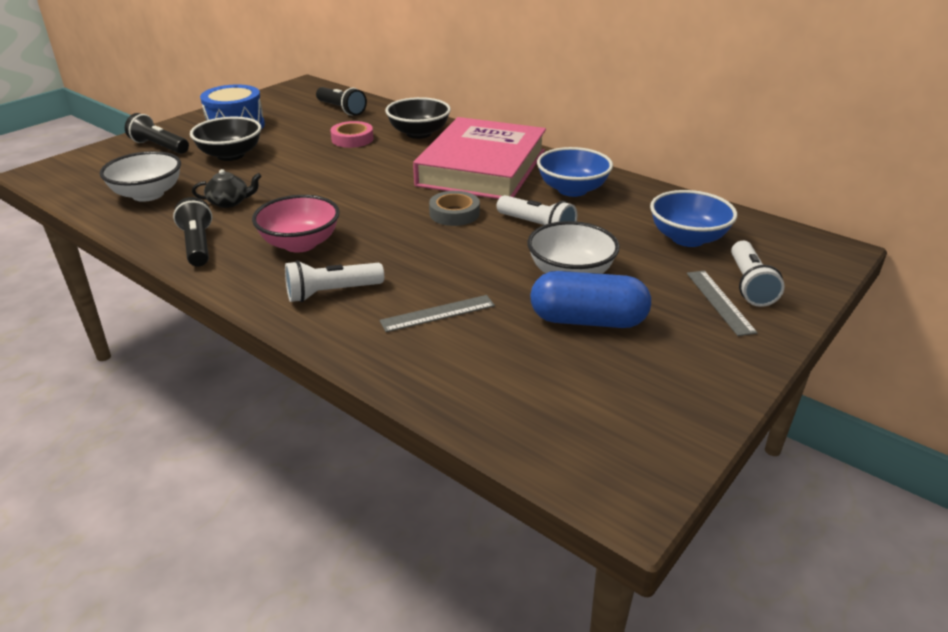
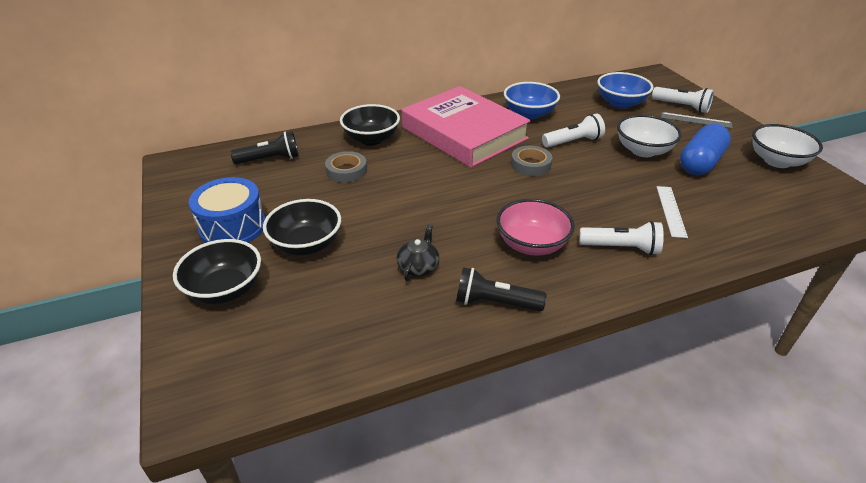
camera: 60 degrees left, 5 degrees up
(148, 194) = (351, 318): white bowl -> white bowl (777, 161)
(159, 147) = (225, 290): black flashlight -> black bowl
(331, 293) = (621, 248): white flashlight -> white flashlight turned 90 degrees counterclockwise
(352, 139) = (346, 171): pink tape -> grey tape
(437, 313) = (671, 211): grey ruler -> white ruler

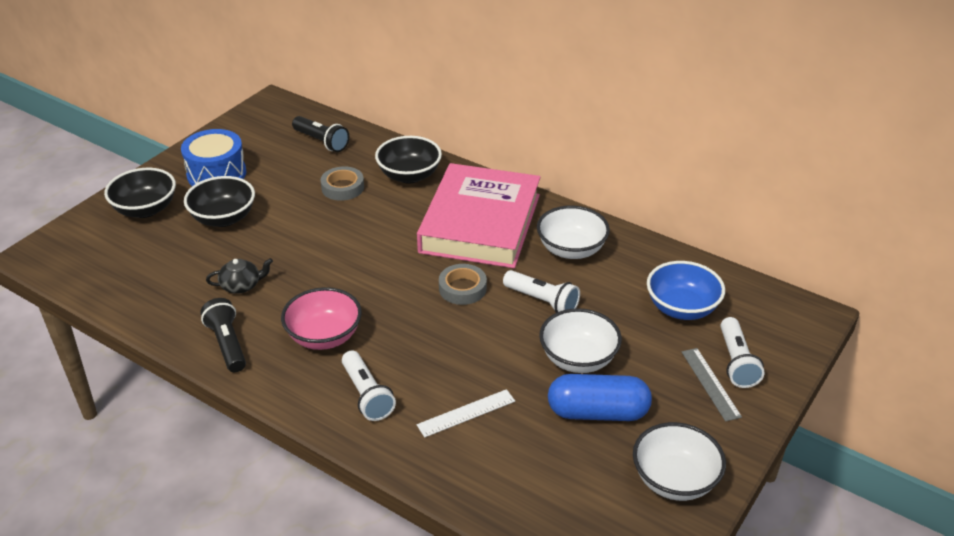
camera: 55 degrees right, 0 degrees up
(529, 114) = (571, 249): blue bowl -> white bowl

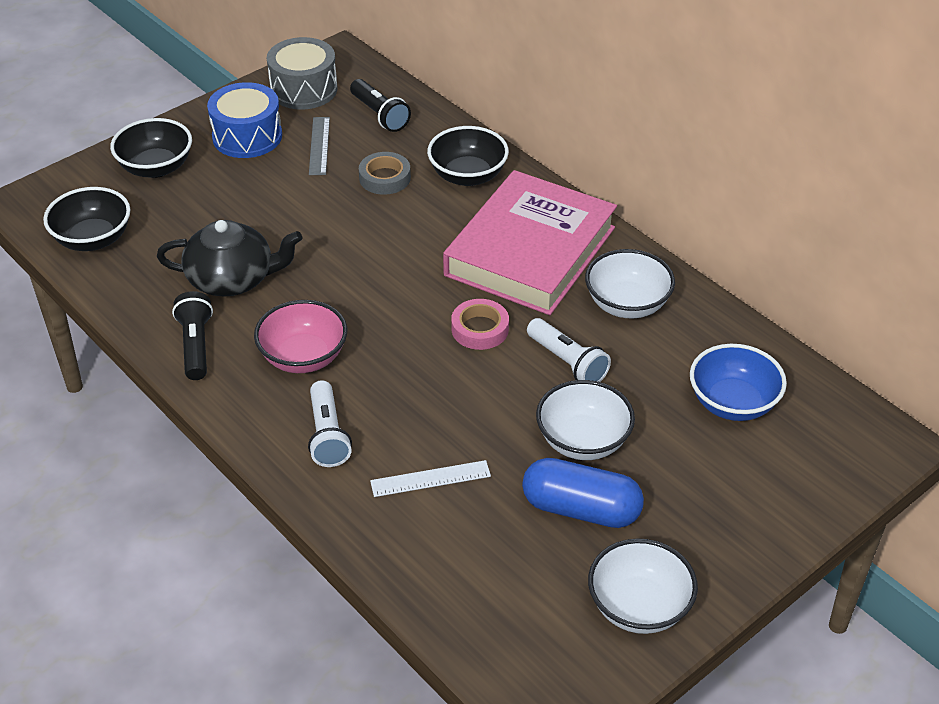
camera: 15 degrees right, 5 degrees up
(223, 218) = (238, 193): black bowl -> black bowl (93, 239)
(241, 285) = (232, 279): black teapot -> black teapot, size x1.87
(252, 132) = (304, 89): none -> grey drum
(462, 288) = (480, 329): grey tape -> pink tape
(710, 383) = (729, 502): grey ruler -> grey ruler (319, 146)
(736, 362) = (772, 483): white flashlight -> none

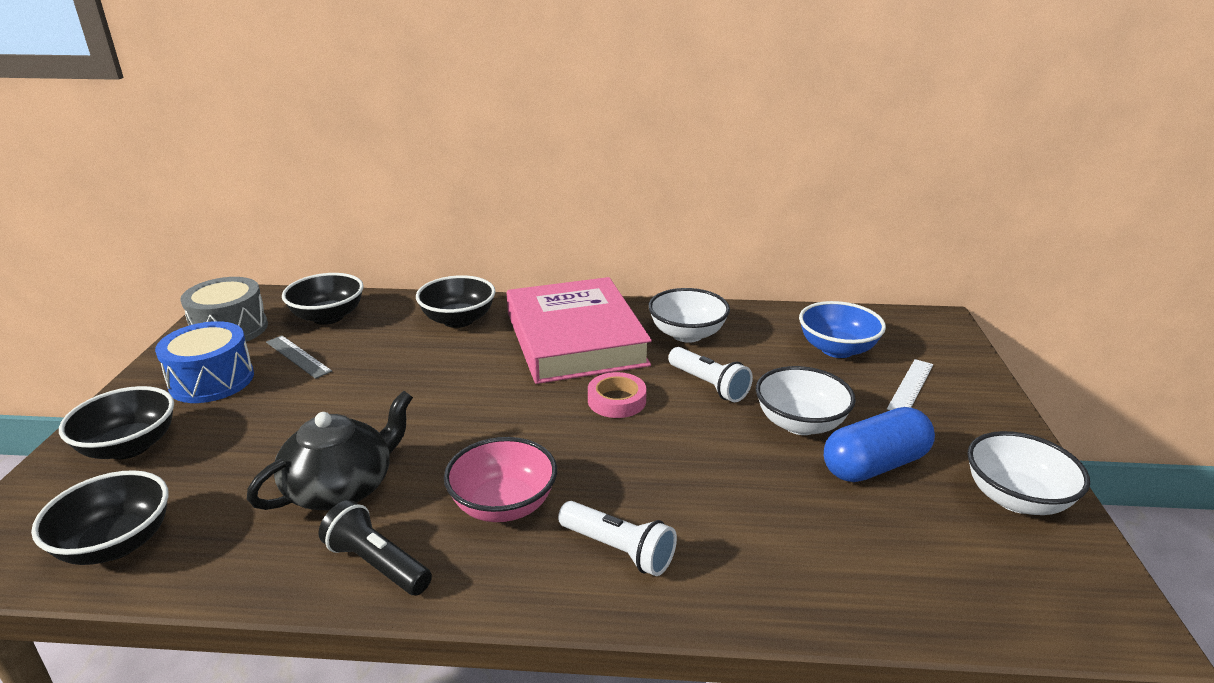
camera: 45 degrees left, 15 degrees down
(380, 115) = (328, 317): black flashlight -> black bowl
(385, 178) = (390, 350): grey tape -> none
(430, 478) = (750, 521): white ruler -> white ruler (910, 386)
(568, 362) = (709, 385): white flashlight -> white flashlight turned 45 degrees clockwise

